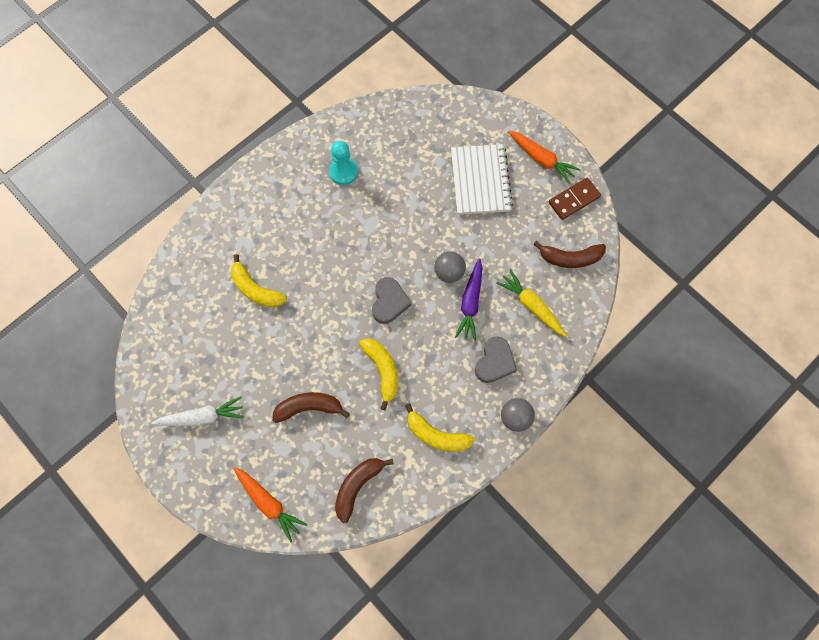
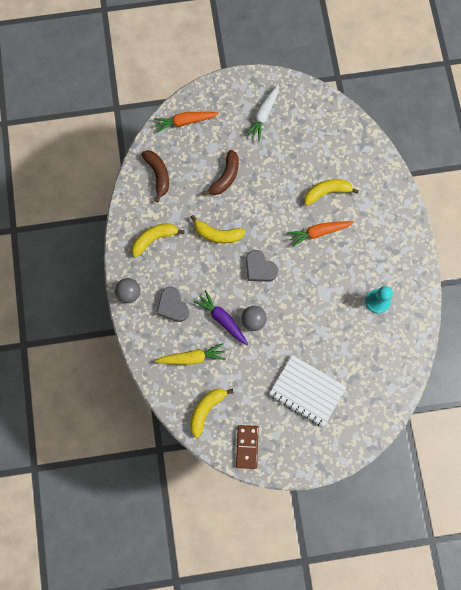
camera: 125 degrees right, 5 degrees up
(541, 159) = (294, 448): orange carrot -> orange carrot (318, 232)
(570, 258) = (206, 409): brown banana -> yellow banana

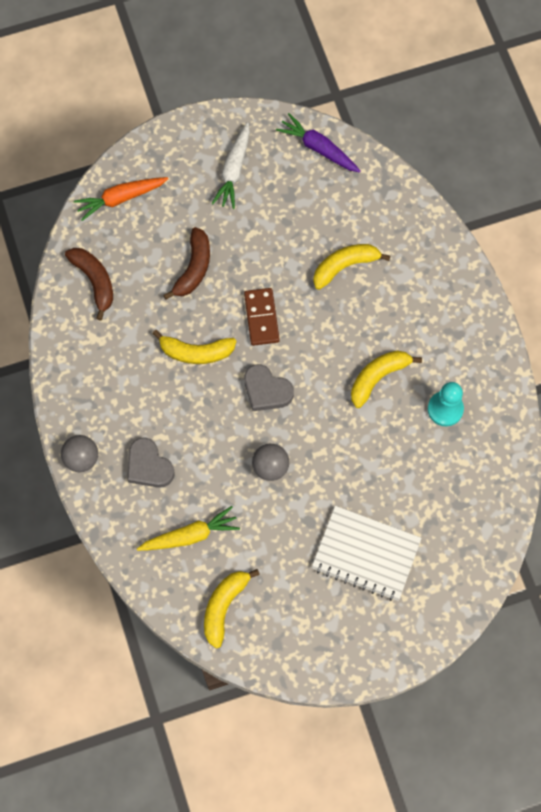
camera: 10 degrees left, 5 degrees down
(154, 239) = (104, 374): yellow banana -> yellow banana (378, 377)
(222, 319) = (225, 472): purple carrot -> purple carrot (318, 148)
(247, 446) = (293, 649): brown domino -> brown domino (261, 318)
(318, 232) = (343, 325): orange carrot -> none

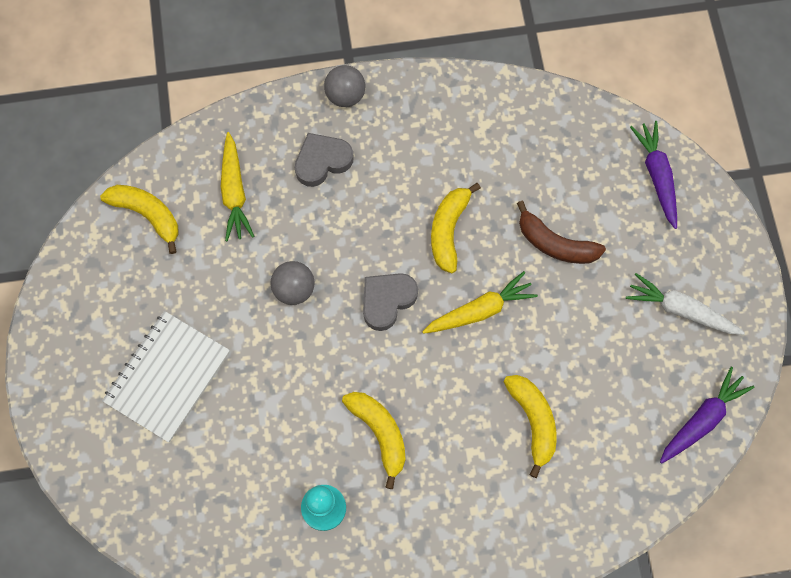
camera: 100 degrees right, 0 degrees up
(94, 281) = (554, 135): brown banana -> none
(120, 198) = (657, 176): orange carrot -> purple carrot
(261, 318) = (480, 310): brown domino -> yellow carrot

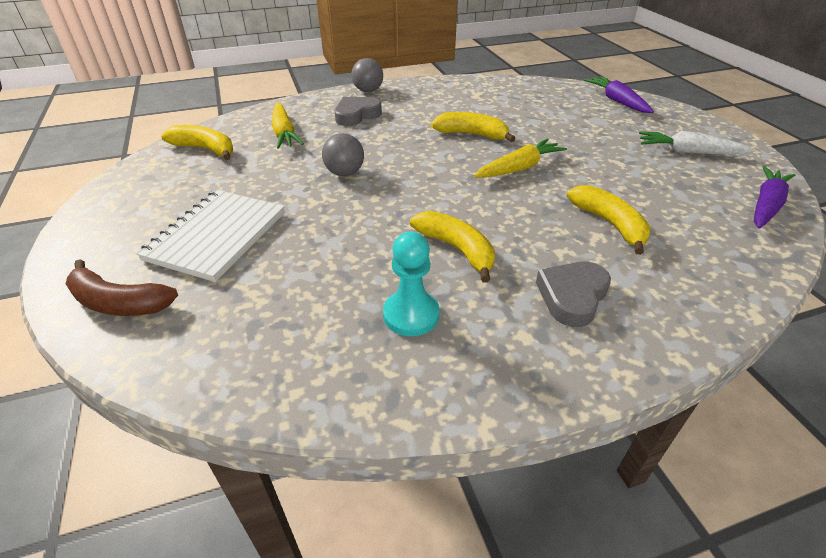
camera: 10 degrees left, 30 degrees down
(387, 301) = (433, 171): grey heart -> grey heart (572, 296)
(448, 230) = (471, 134): yellow banana -> yellow banana turned 105 degrees clockwise
(555, 244) = (562, 133): brown banana -> brown banana (119, 303)

